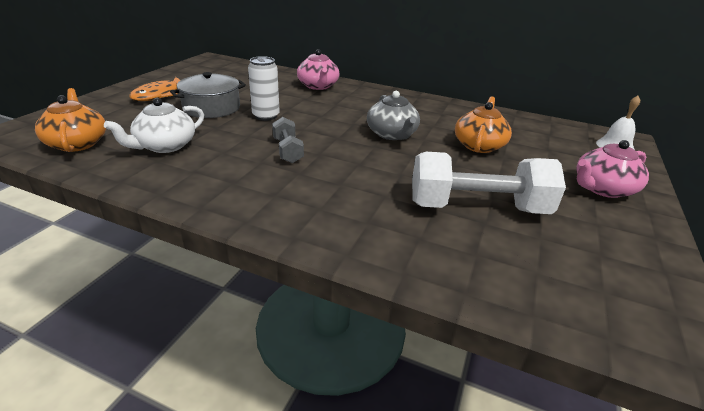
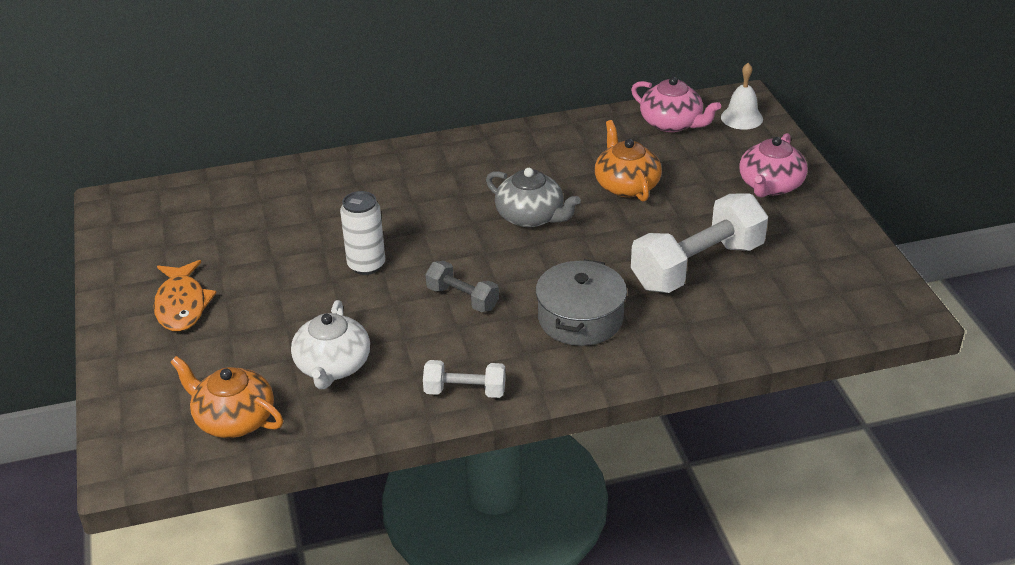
camera: 35 degrees left, 5 degrees up
(202, 194) = (465, 391): none -> white dumbbell
(212, 108) = (284, 288): grey pot -> grey pot (580, 318)
(318, 86) = (347, 180): pink teapot -> pink teapot (671, 123)

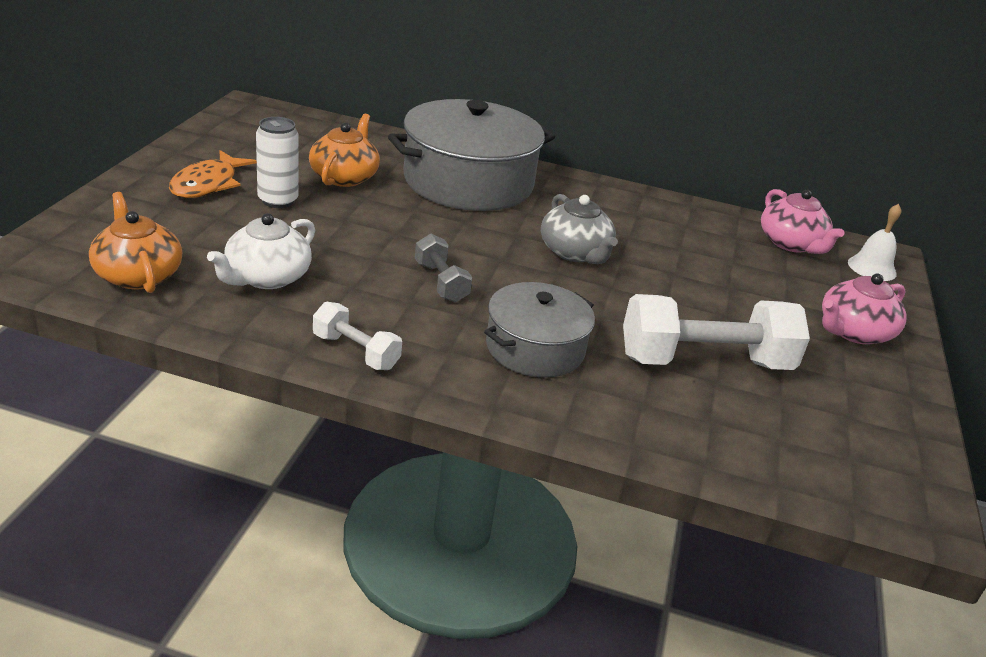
camera: 25 degrees right, 5 degrees down
(366, 265) = (386, 223): white can -> white can (278, 200)
(386, 188) = (468, 182): none -> grey pot
(626, 185) = (695, 269): orange teapot -> orange teapot (344, 177)

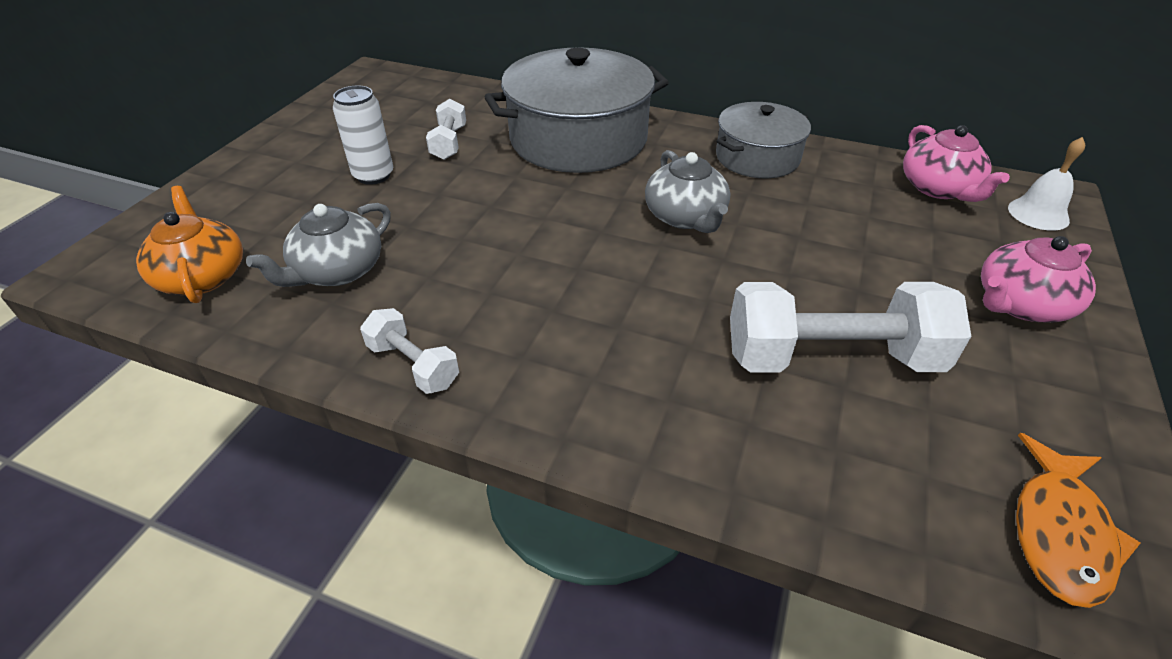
camera: 10 degrees right, 10 degrees up
(207, 184) = (307, 162): orange fish -> orange fish (1059, 532)
(266, 277) = (338, 271): white teapot -> grey teapot
(344, 177) = (449, 143): orange teapot -> white dumbbell
(441, 282) = (528, 265): grey dumbbell -> none
(535, 348) = (624, 349): grey pot -> grey pot (757, 157)

